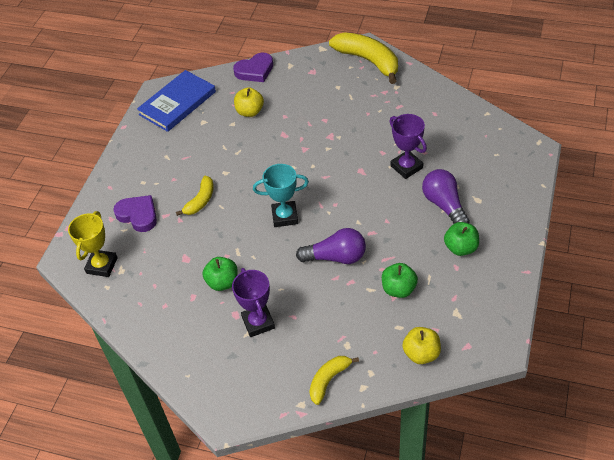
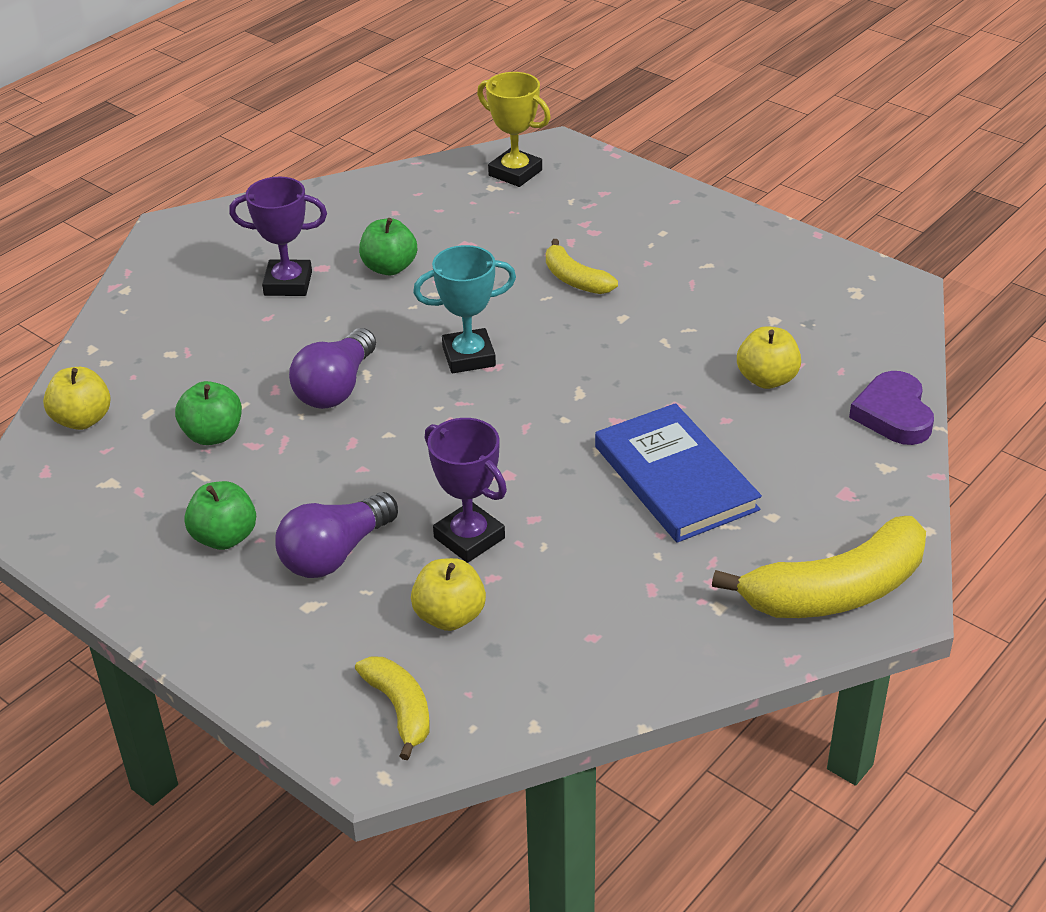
camera: 110 degrees right, 10 degrees down
(138, 215) = (591, 217): purple heart -> none
(177, 103) = (846, 300): blue book -> blue book (675, 478)
(285, 216) = (469, 356): turquoise trophy -> turquoise trophy turned 60 degrees clockwise
(328, 380) = (134, 321): yellow banana -> yellow banana (400, 709)
(406, 167) = (469, 538): purple trophy -> purple trophy turned 60 degrees clockwise
(444, 205) = (335, 554): purple light bulb -> purple light bulb turned 135 degrees clockwise
(453, 155) = (450, 616): none -> yellow apple

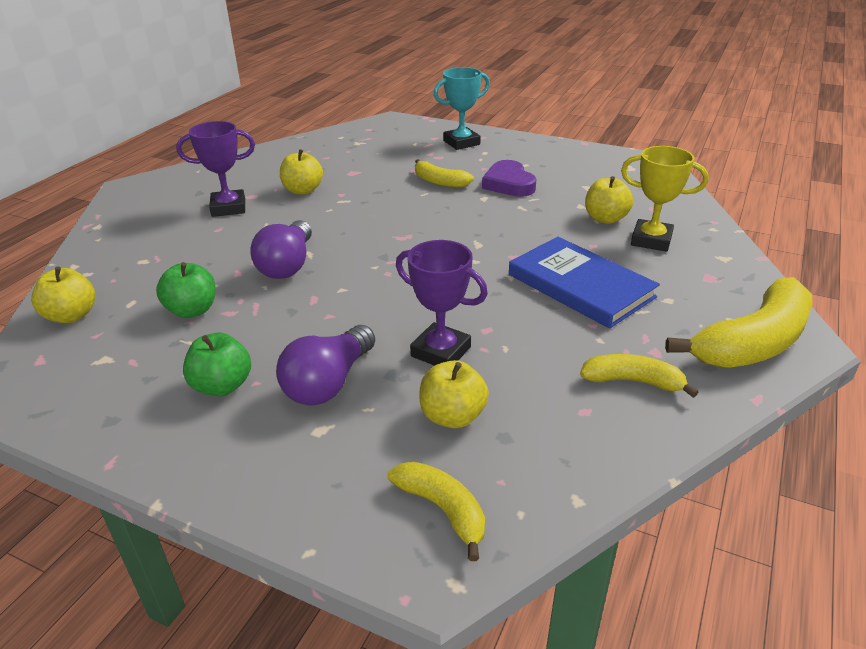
camera: 15 degrees left, 5 degrees down
(389, 268) = (303, 190): green apple -> yellow apple
(469, 356) = (384, 233): turquoise trophy -> turquoise trophy (461, 143)
(515, 173) = (370, 134): yellow trophy -> yellow trophy (651, 240)
(664, 613) = (632, 381): none -> yellow banana
(893, 414) = (705, 227): purple heart -> purple heart (509, 184)

